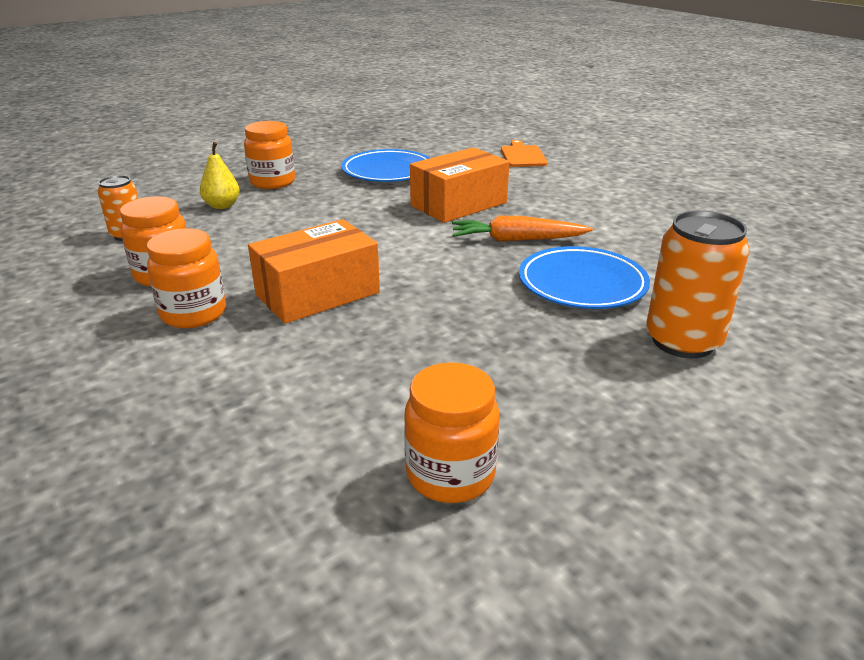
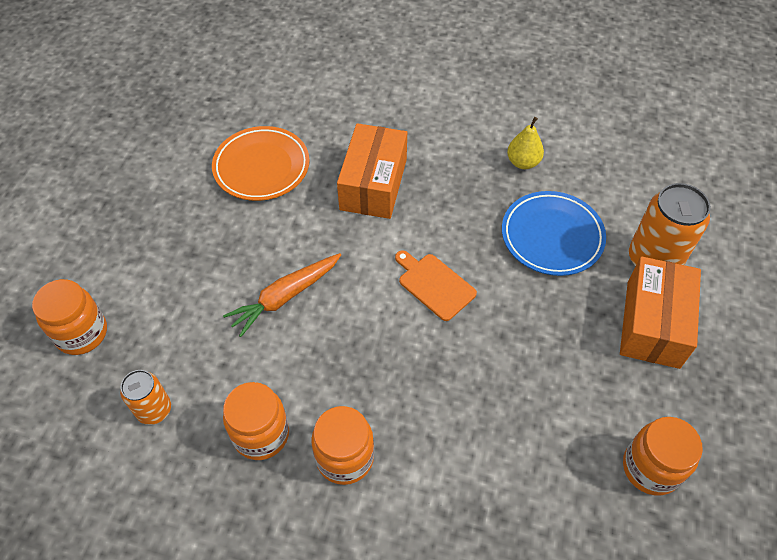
camera: 40 degrees left, 25 degrees up
(222, 206) = (181, 312): yellow pear -> yellow pear (523, 162)
(272, 182) = (179, 247): orange jar -> orange jar (82, 333)
(318, 293) = (402, 370): orange box -> orange box (653, 323)
(387, 171) = (261, 167): blue plate -> orange plate
(517, 240) = (462, 208): orange carrot -> orange carrot (285, 297)
(522, 156) = (346, 74): orange cutting board -> orange cutting board (434, 285)

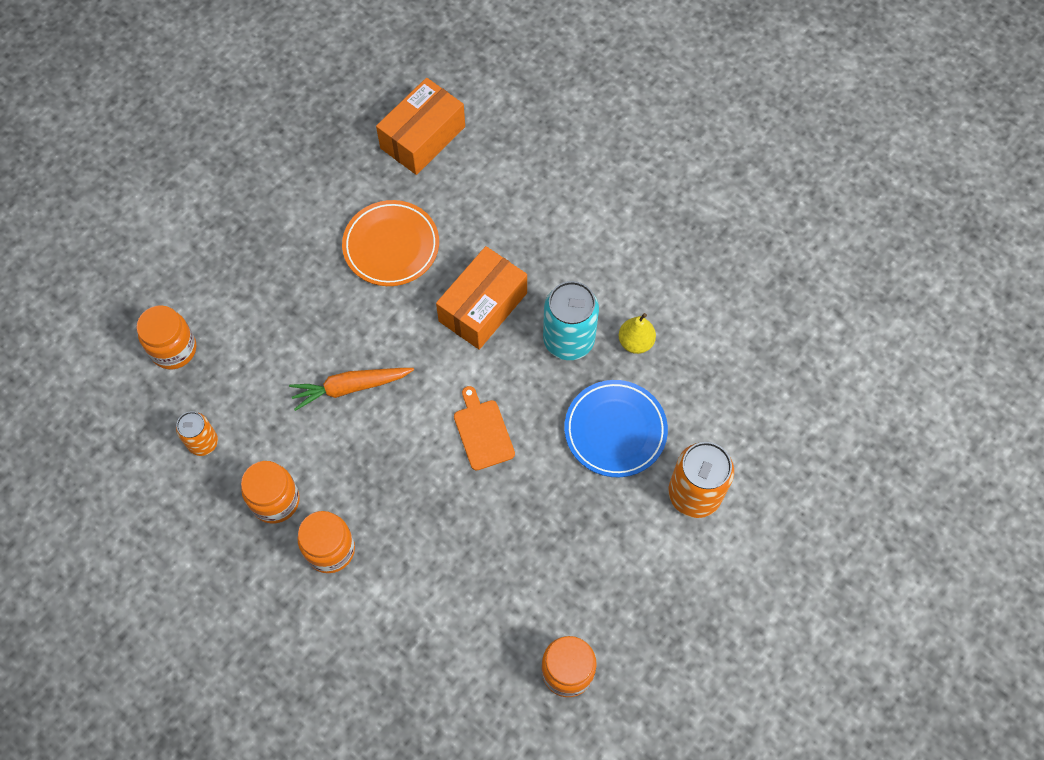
camera: 25 degrees right, 10 degrees up
(465, 182) = (568, 340): none -> turquoise can
(653, 323) = (652, 553): orange box -> orange box (423, 137)

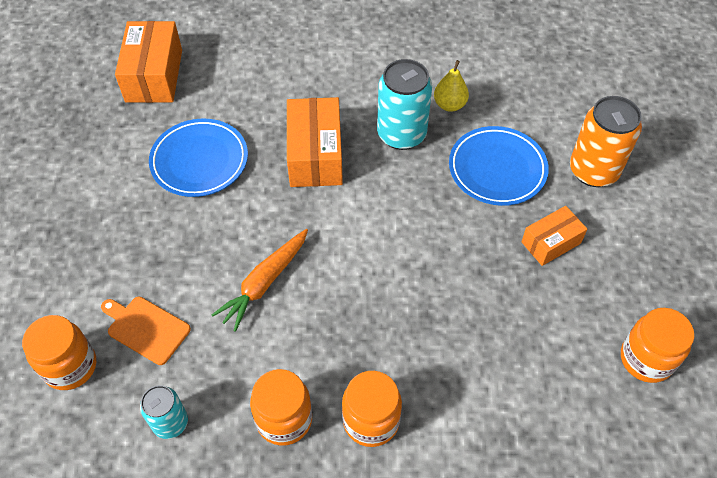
camera: 40 degrees left, 10 degrees down
(203, 442) = (170, 423): orange can -> turquoise can
(391, 246) = (199, 161): orange plate -> blue plate
(482, 432) = (403, 238): orange cutting board -> orange cutting board (146, 328)
(593, 525) = (551, 242): none -> orange box

